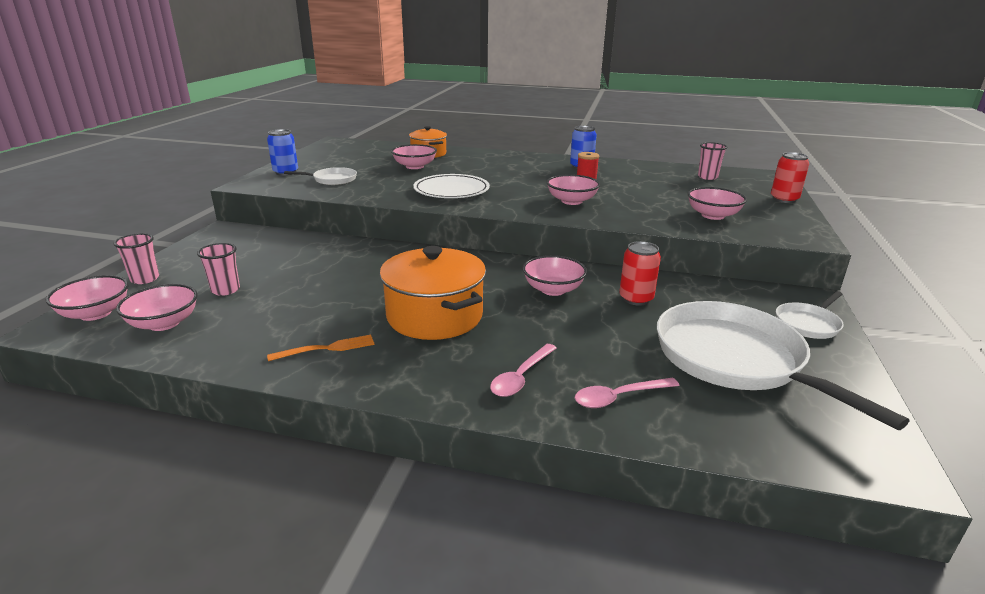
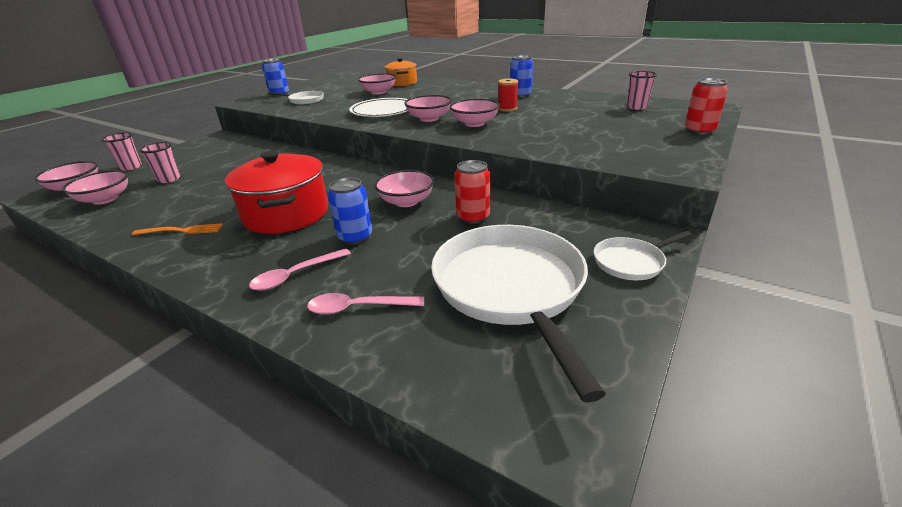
camera: 20 degrees right, 5 degrees up
(435, 316) = (286, 214): orange pot -> red pot
(540, 331) = (355, 237): none -> blue can
(713, 215) = (599, 142): pink bowl -> pink bowl (429, 119)

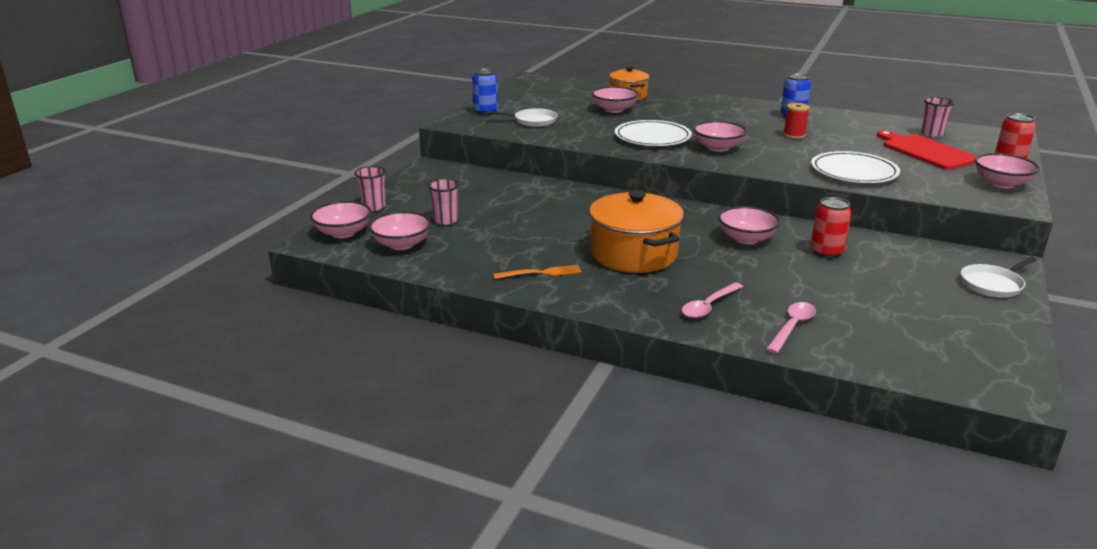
camera: 10 degrees left, 5 degrees down
(286, 214) = (634, 254): red pot -> orange pot
(355, 237) = (729, 273): blue can -> none
(358, 308) = (792, 327): pink spoon -> pink spoon turned 135 degrees clockwise
(474, 123) = (775, 154): pink bowl -> pink bowl (1001, 184)
(511, 288) = (907, 308): white pan -> none
(534, 139) = (854, 172): none -> white plate
(620, 121) = (926, 151): none -> red cutting board

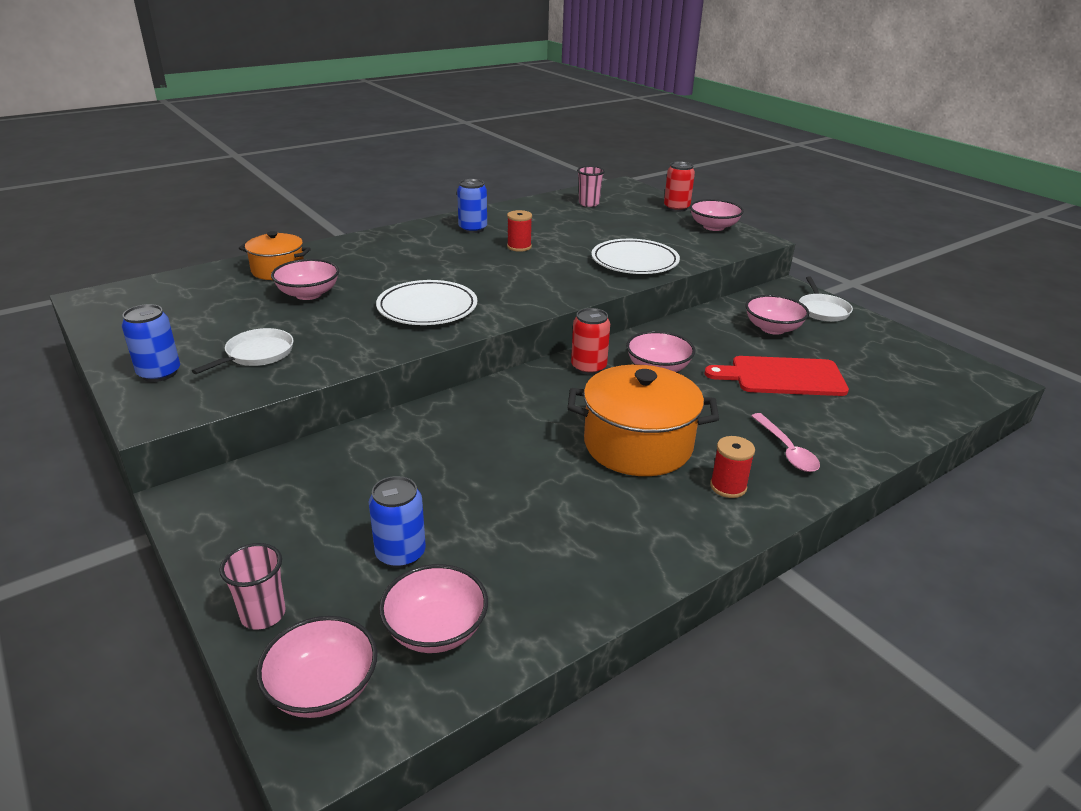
camera: 60 degrees left, 5 degrees up
(445, 220) = (400, 553): pink cup -> blue can
(541, 273) = (634, 529): orange fork -> none
(628, 293) = (728, 487): none -> red spool
(718, 148) = (503, 289): pink bowl -> pink bowl (773, 328)
(792, 327) = (851, 424): pink spoon -> none
(826, 252) = (717, 345): red can -> red can (588, 367)
(926, 151) = (622, 220): red cutting board -> red cutting board (782, 377)

